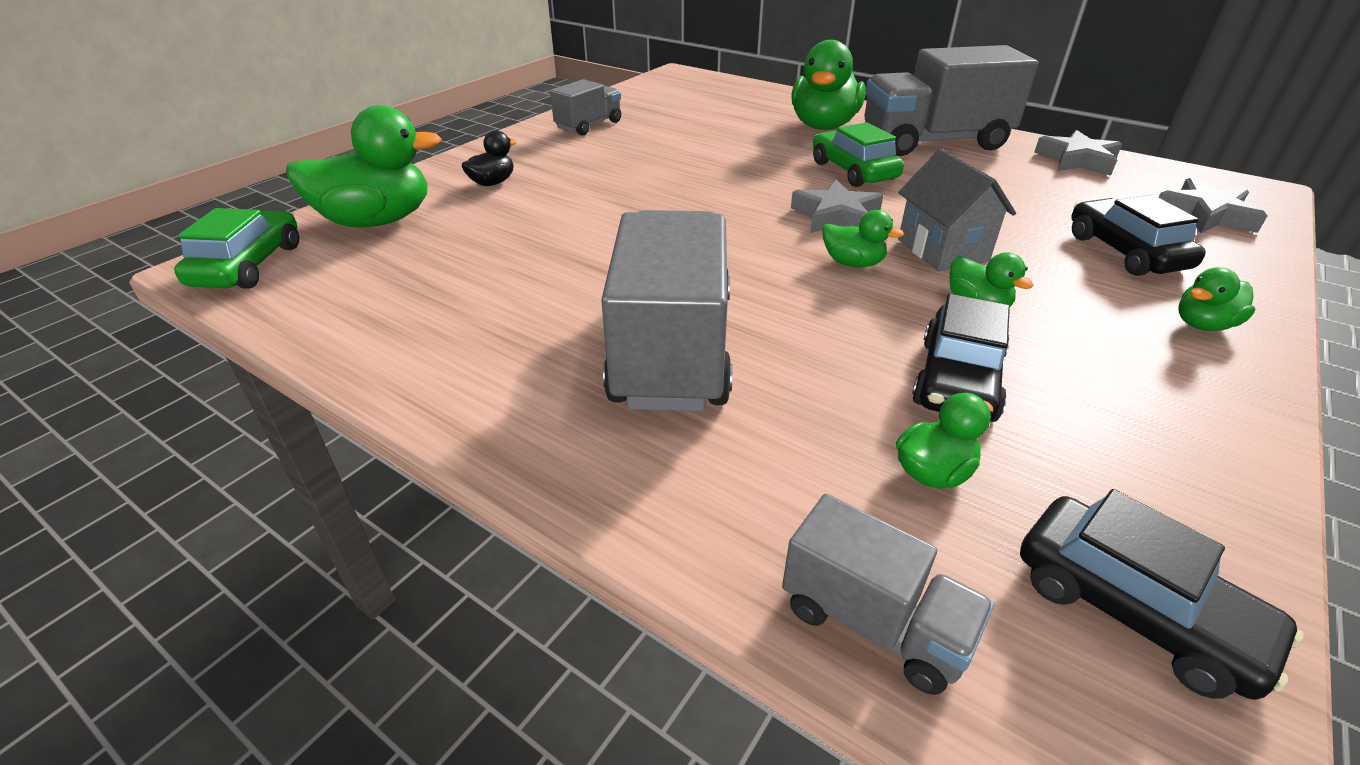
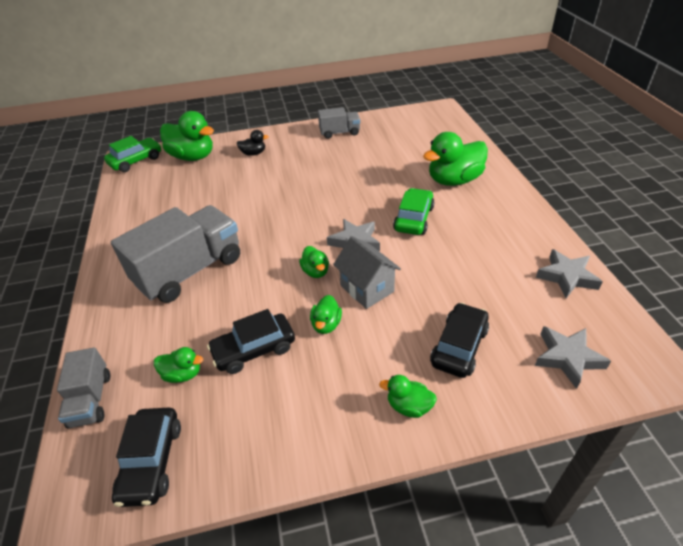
camera: 45 degrees right, 5 degrees up
(934, 142) = (498, 220): grey truck -> none
(942, 250) = (367, 288): grey house -> grey house turned 60 degrees counterclockwise

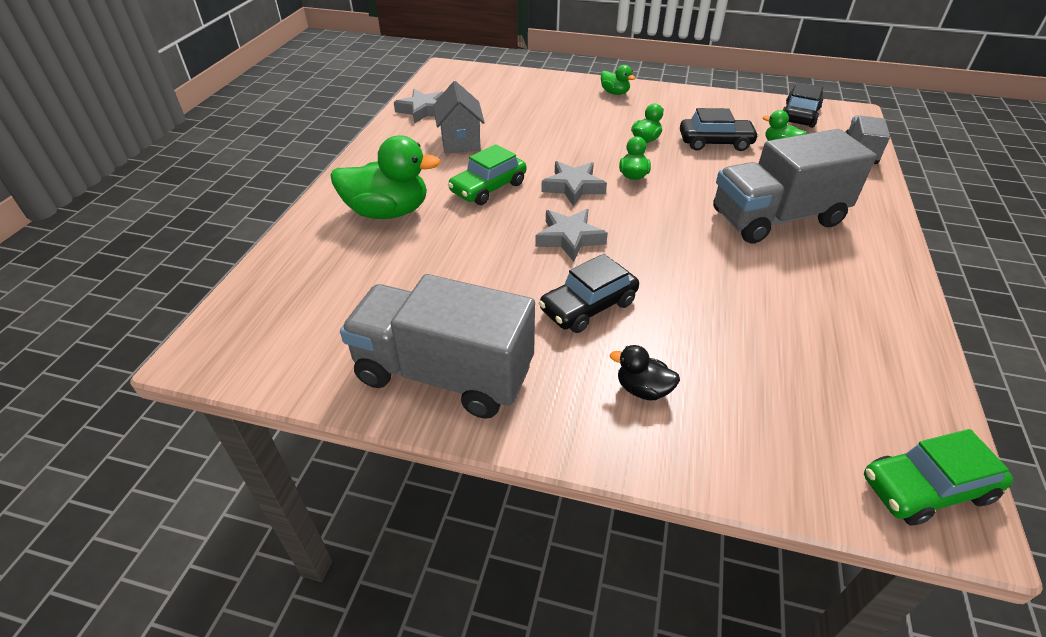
camera: 155 degrees left, 0 degrees up
(192, 157) = (780, 439): green duck -> none
(339, 132) = (444, 374): grey truck -> grey truck, size x1.93
(367, 288) = (593, 150): grey house -> grey house (460, 142)
(459, 346) = (554, 104): black car -> black car (588, 306)
(567, 358) = (491, 83): grey star -> grey star (569, 238)

